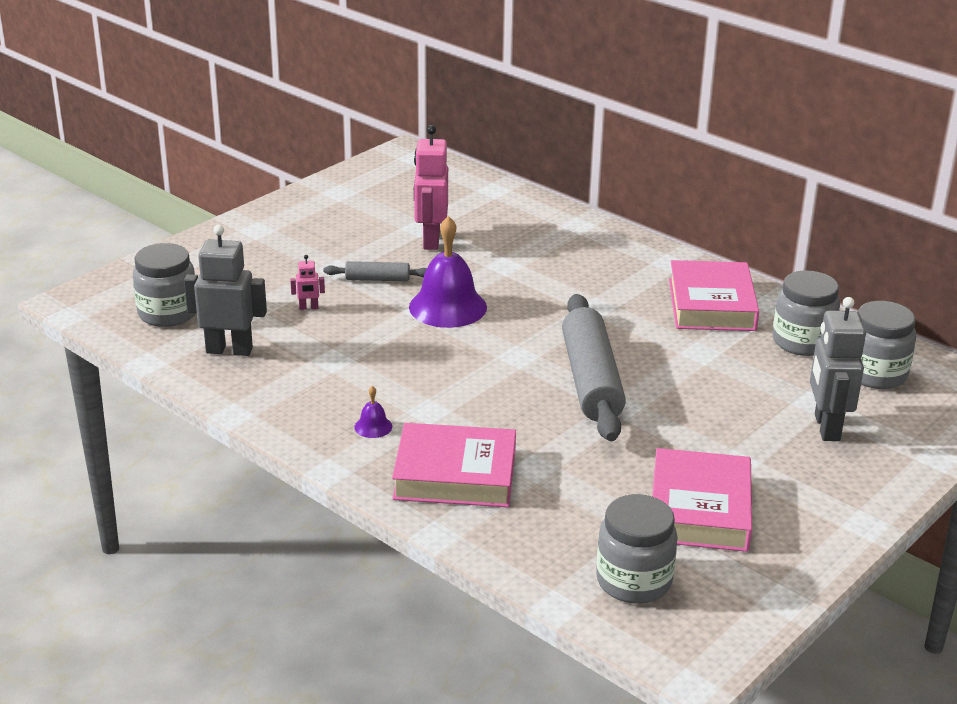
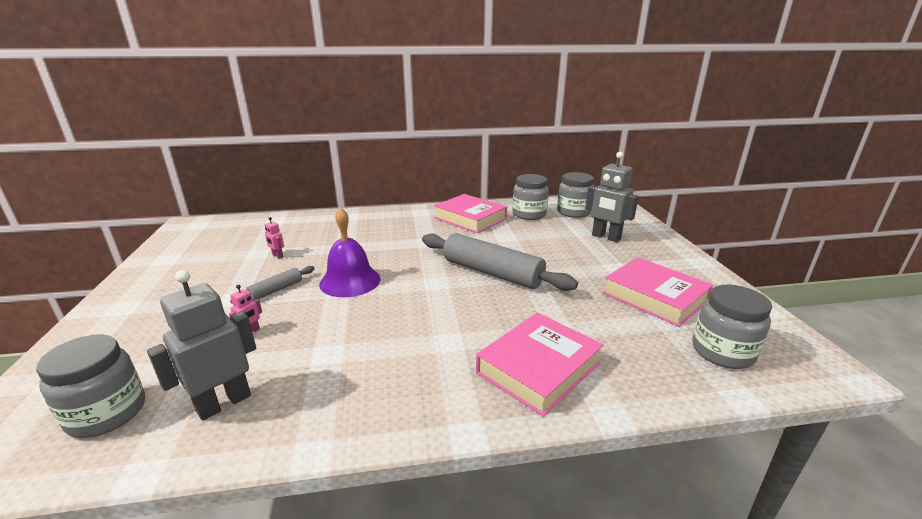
camera: 50 degrees left, 5 degrees down
(373, 426) = (436, 377): purple bell -> none
(430, 240) = (277, 256): pink robot -> pink robot, size x0.45

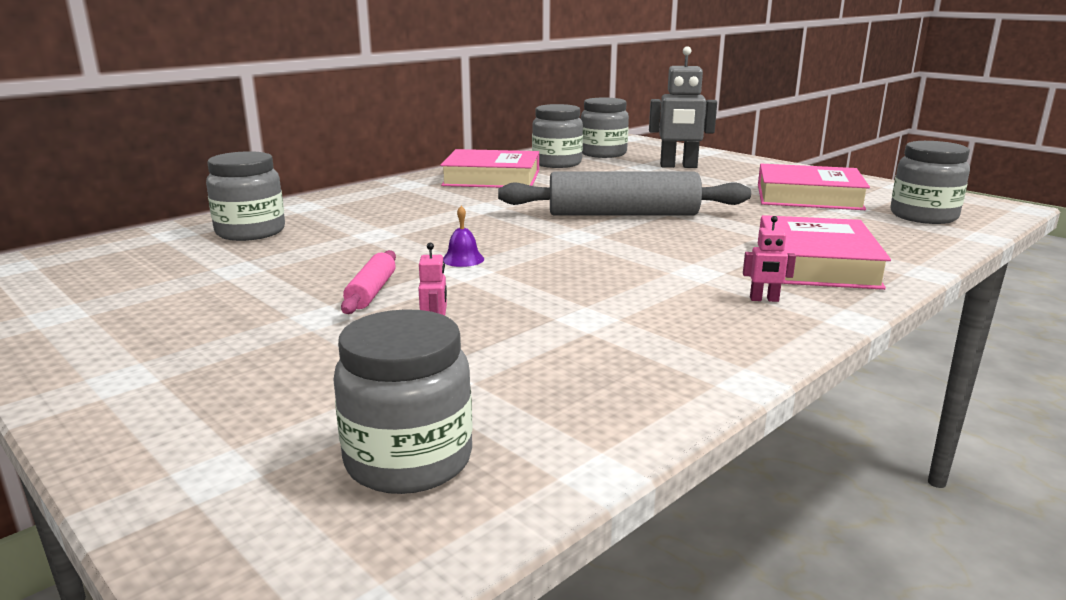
camera: 35 degrees left, 5 degrees down
(224, 403) = (557, 392): grey robot -> none
(276, 290) = (372, 292): grey rolling pin -> pink rolling pin
(277, 256) = (282, 263): pink robot -> pink robot (764, 299)
(301, 229) = (250, 232): none -> grey jar
(350, 281) = (463, 259): purple bell -> purple bell, size x0.43

